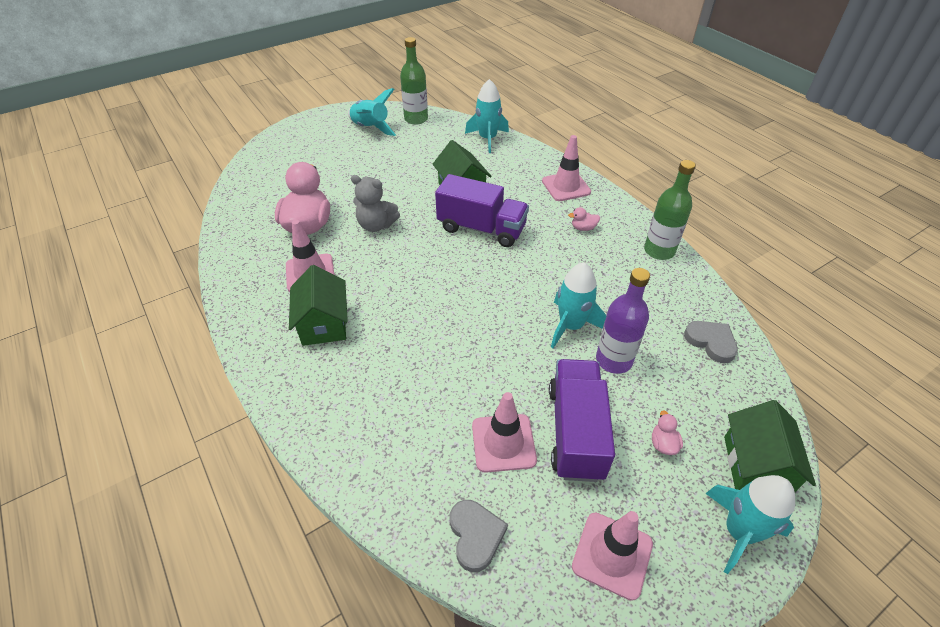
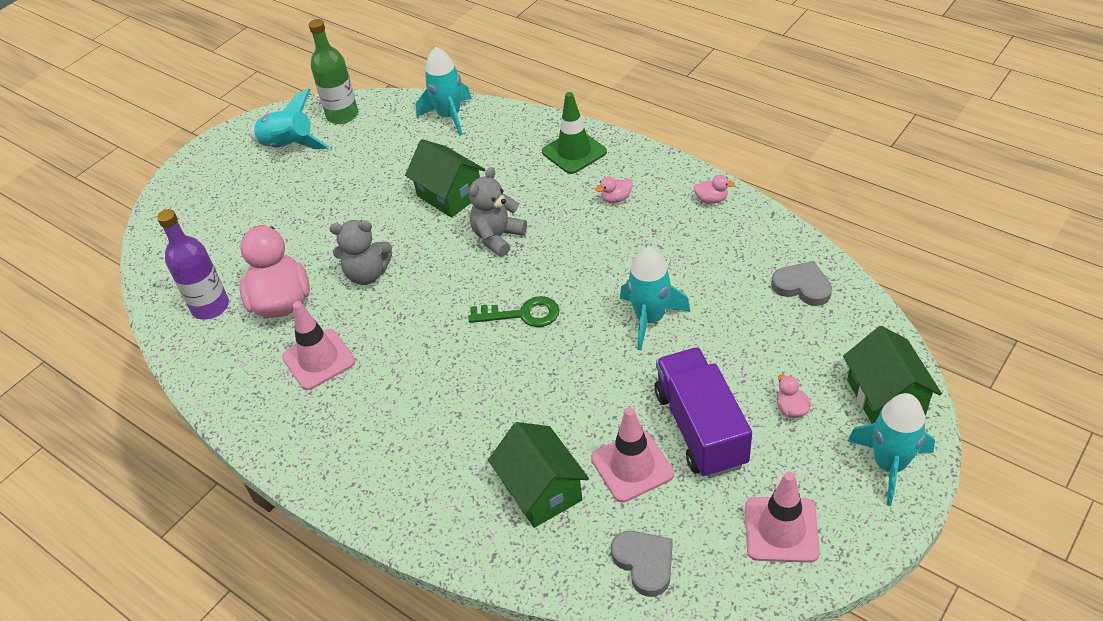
camera: 15 degrees left, 0 degrees up
(323, 324) = (369, 412): green house -> green house (541, 490)
(473, 289) = (522, 314): none -> green key
(481, 228) = (497, 237): purple truck -> grey teddy bear
(566, 186) = (574, 152): pink traffic cone -> green traffic cone
(614, 360) = (710, 340): purple bottle -> purple bottle (210, 307)
(659, 251) = (711, 199): green bottle -> pink duck

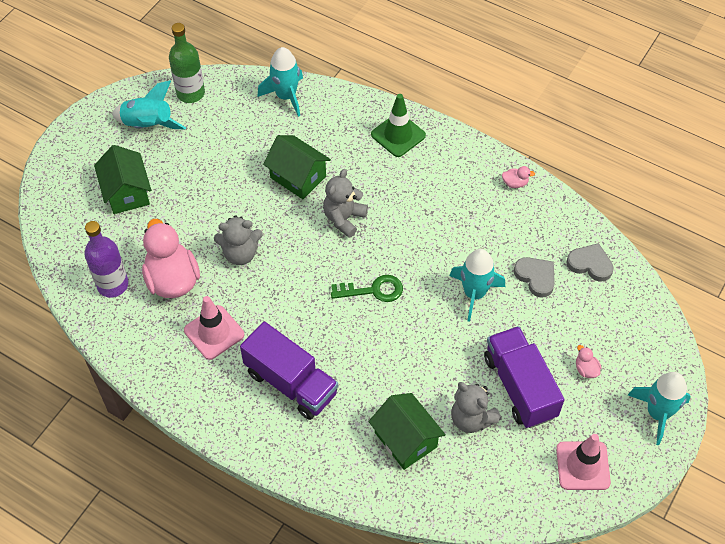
camera: 10 degrees left, 10 degrees up
(403, 418) = (291, 383): none -> purple truck
(616, 199) = (437, 182): pink duck -> none
(632, 466) = (471, 419): pink traffic cone -> grey teddy bear
(644, 563) = (487, 494): grey heart -> grey heart (536, 277)
(885, 397) = (654, 359): green house -> green house (127, 192)

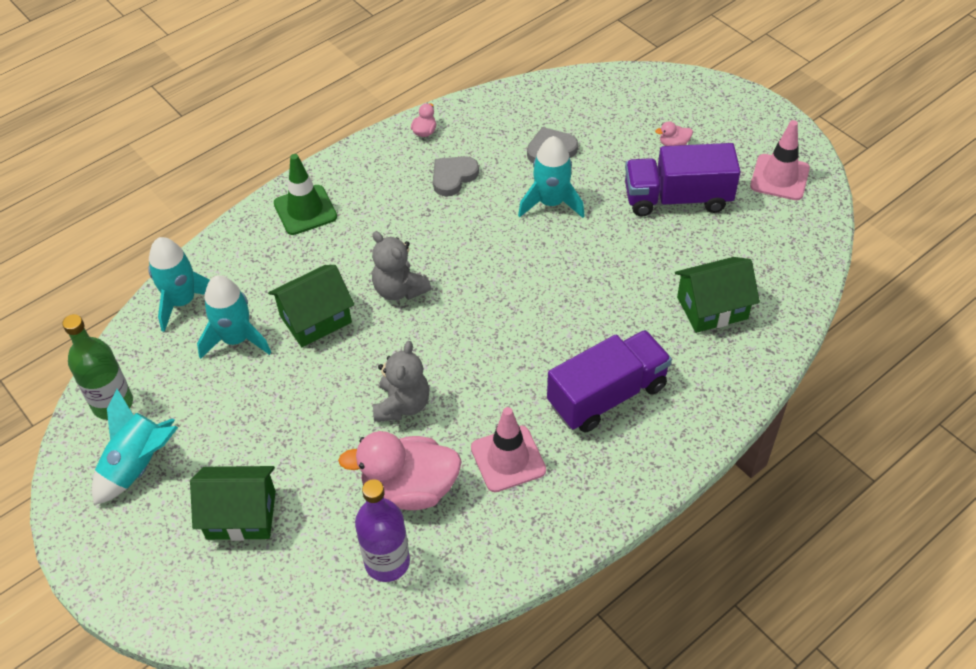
camera: 70 degrees left, 5 degrees down
(373, 290) = (511, 287): green key -> none
(471, 419) = (703, 246): grey teddy bear -> none
(590, 264) = (552, 105): grey heart -> grey heart (453, 177)
(657, 413) = (737, 109): turquoise rocket -> turquoise rocket (236, 339)

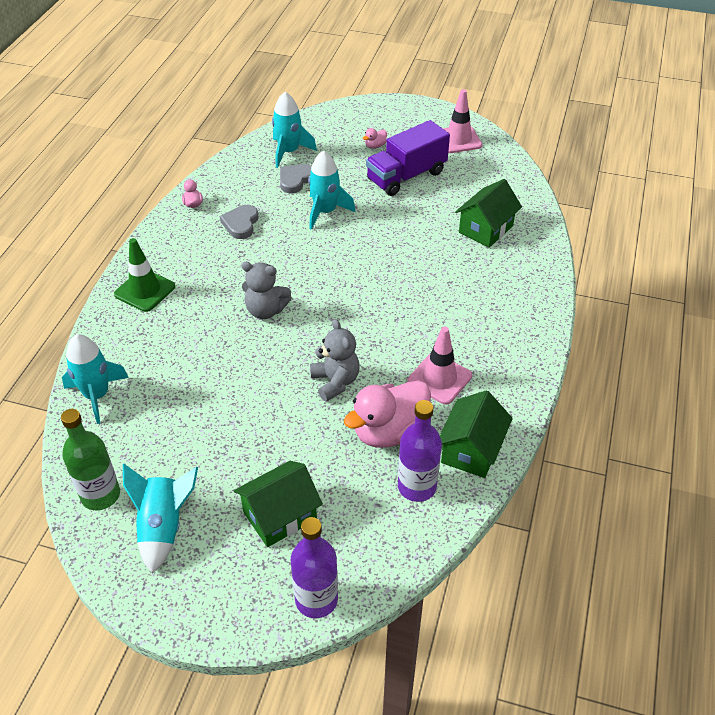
camera: 35 degrees left, 5 degrees down
(206, 617) = (316, 599): none -> purple bottle
(236, 339) = (167, 400): turquoise rocket -> turquoise rocket (289, 152)
(315, 319) = (219, 358): green house -> green house (471, 450)
(607, 395) = (468, 309): purple truck -> none

